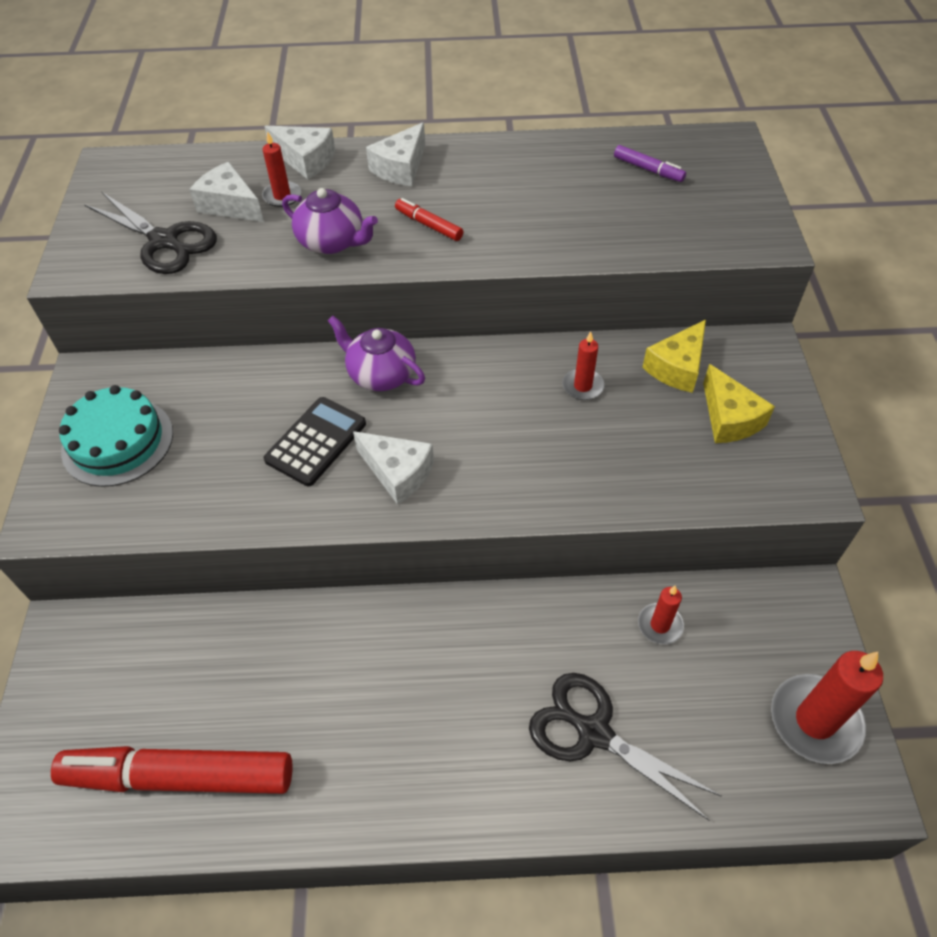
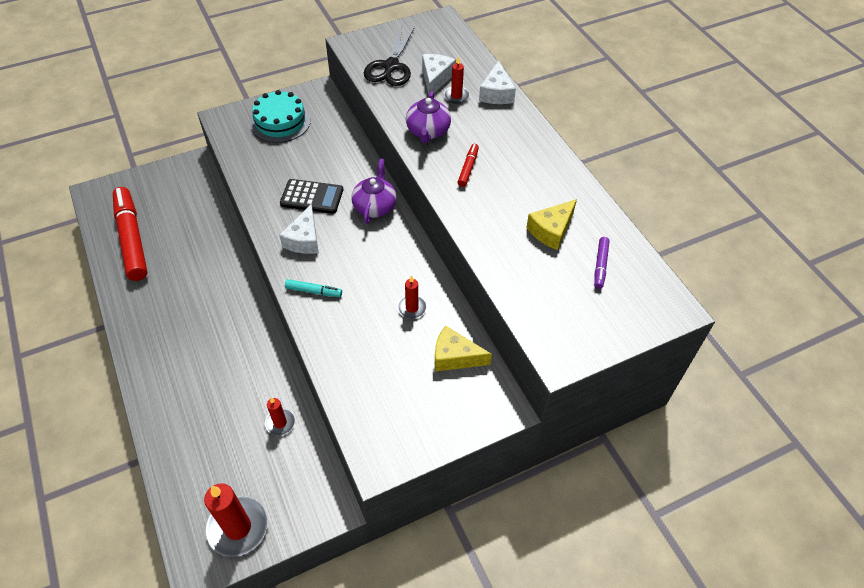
camera: 65 degrees right, 0 degrees up
(401, 168) = (516, 137): white cheese -> none
(504, 486) = (314, 291): none -> turquoise marker
(593, 732) = (198, 406): black scissors -> none
(729, 418) = (420, 398): yellow cheese -> yellow cheese (551, 230)

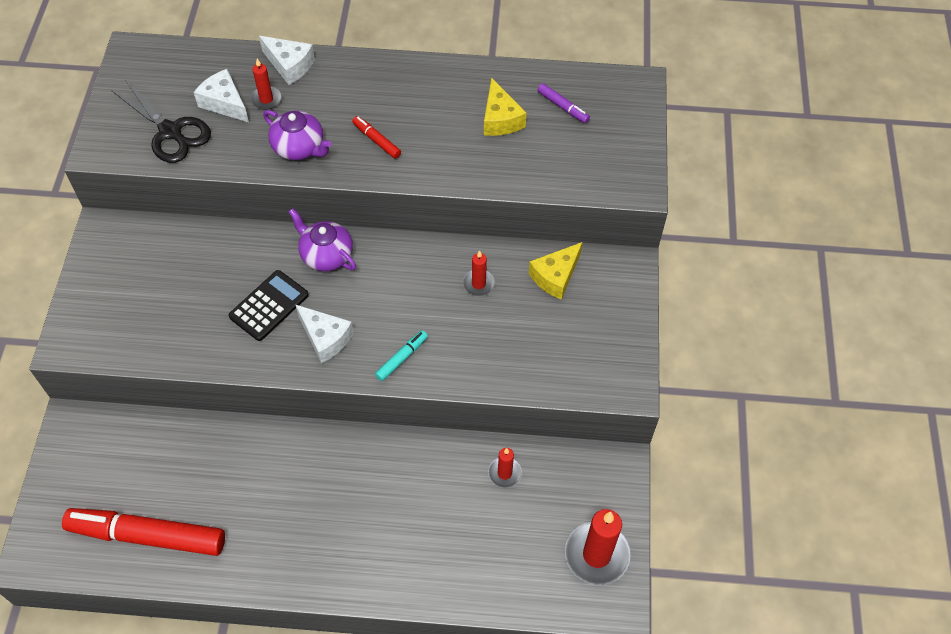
camera: 60 degrees left, 5 degrees up
(280, 121) = (123, 288): turquoise cake -> none

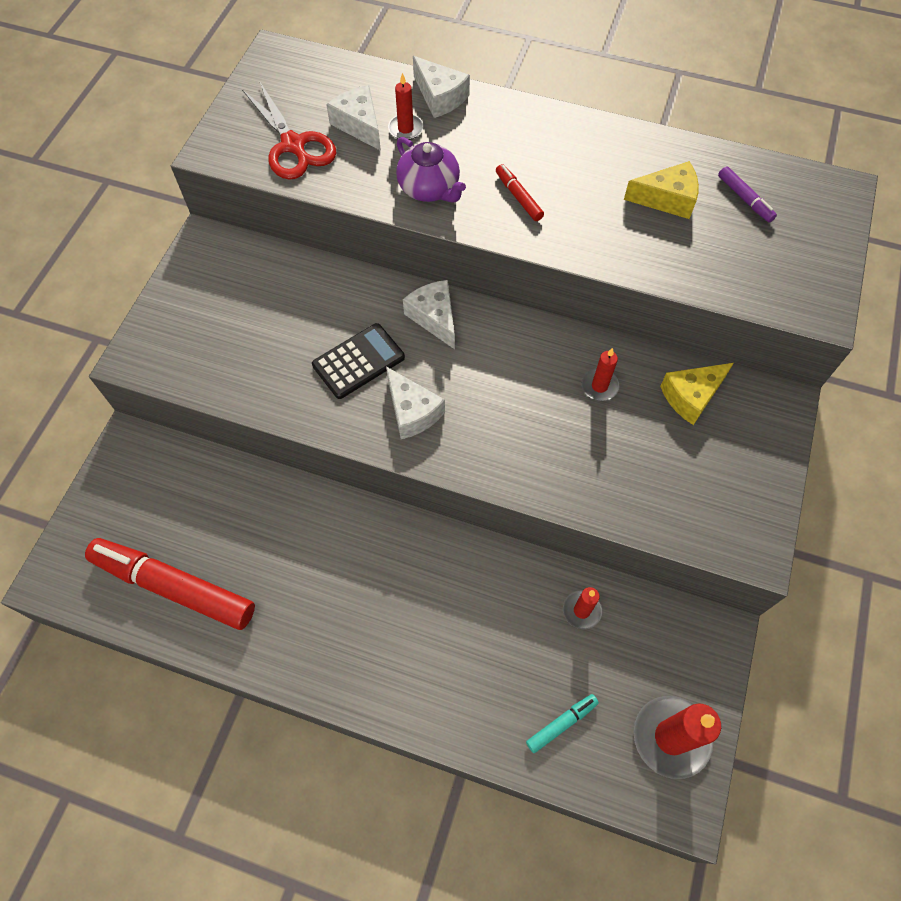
camera: 15 degrees right, 5 degrees up
(171, 132) = (293, 145): black scissors -> red scissors
(326, 255) = (434, 317): purple teapot -> white cheese
(402, 358) = (493, 454): turquoise marker -> turquoise marker (561, 723)
(500, 119) = (667, 199): yellow cheese -> yellow cheese turned 90 degrees counterclockwise

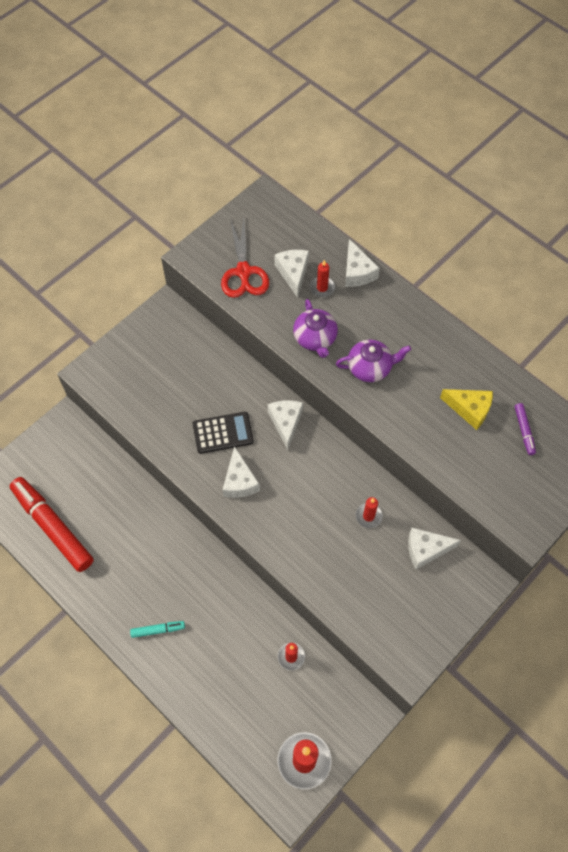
camera: 25 degrees right, 0 degrees up
(518, 197) = (370, 368): red marker -> purple teapot
(561, 723) = (241, 719): turquoise marker -> turquoise marker (158, 630)
(691, 396) = (426, 549): yellow cheese -> white cheese

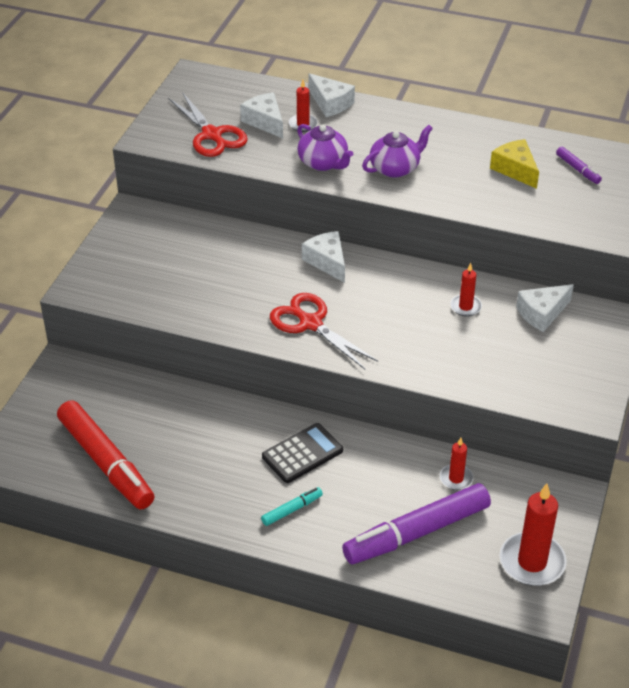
camera: 25 degrees left, 20 degrees down
(53, 527) = (106, 463): red marker -> red marker turned 150 degrees counterclockwise
(223, 433) = (264, 290): black calculator -> black calculator (302, 453)
(235, 693) = (417, 533): none -> purple marker
(239, 481) = (310, 323): white cheese -> red scissors
(469, 409) = (515, 170): yellow cheese -> yellow cheese turned 120 degrees counterclockwise

